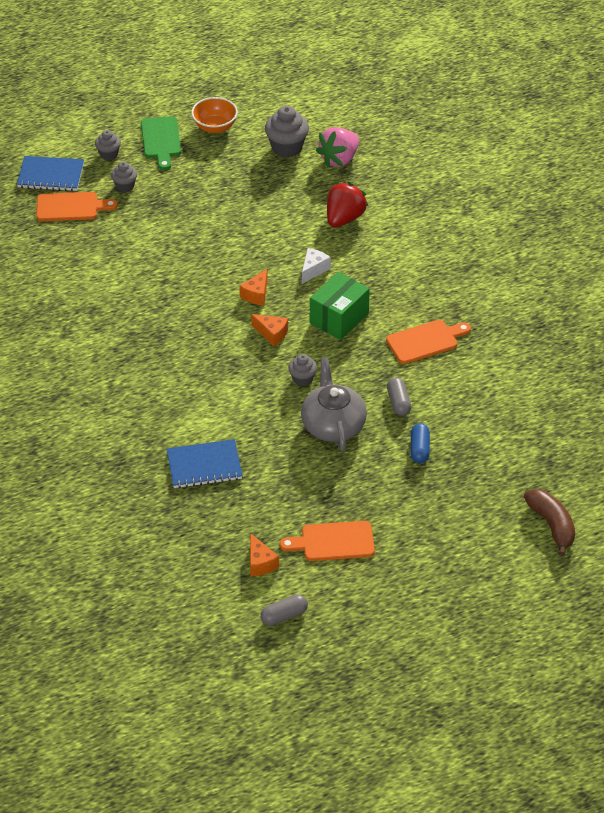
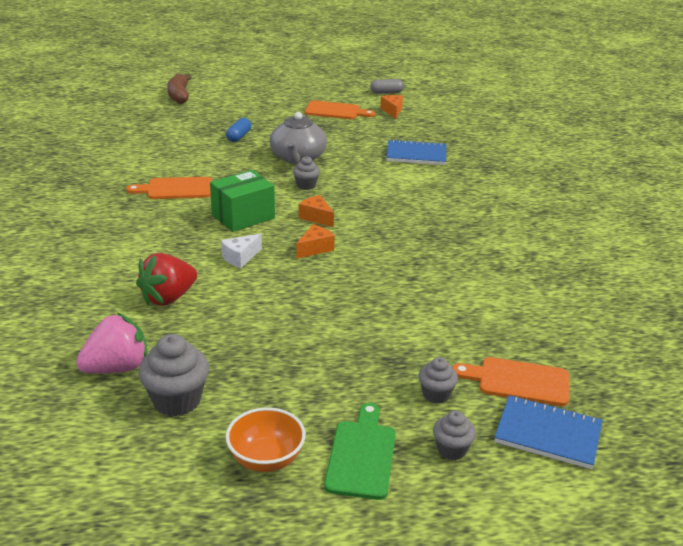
camera: 165 degrees left, 15 degrees down
(398, 402) = (234, 160): grey capsule -> none

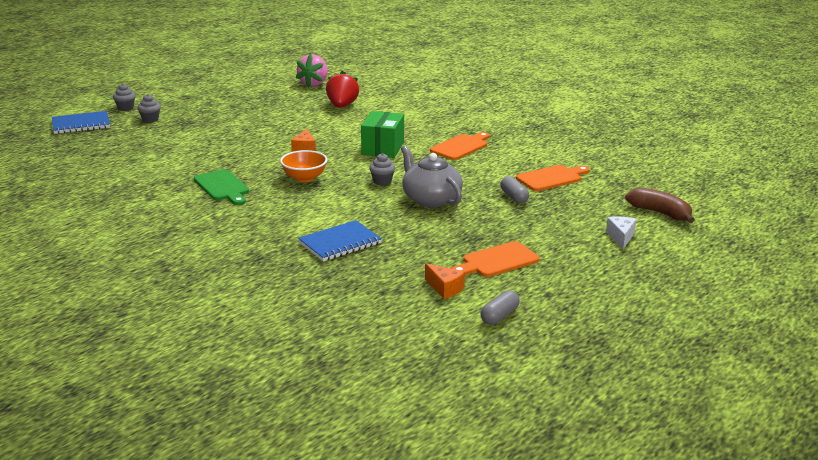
camera: 140 degrees right, 5 degrees down
(177, 400) = (269, 85): grey cupcake -> none
(239, 137) = (514, 197): blue capsule -> grey capsule
(240, 258) = (340, 131): white cheese -> white cheese (621, 237)
(266, 459) = (205, 85): orange bowl -> orange bowl (304, 178)
(316, 217) = (335, 165): orange cheese -> none
(361, 455) = (165, 96): green cutting board -> green cutting board (223, 187)
(518, 381) = (109, 135): orange cutting board -> orange cutting board (551, 178)

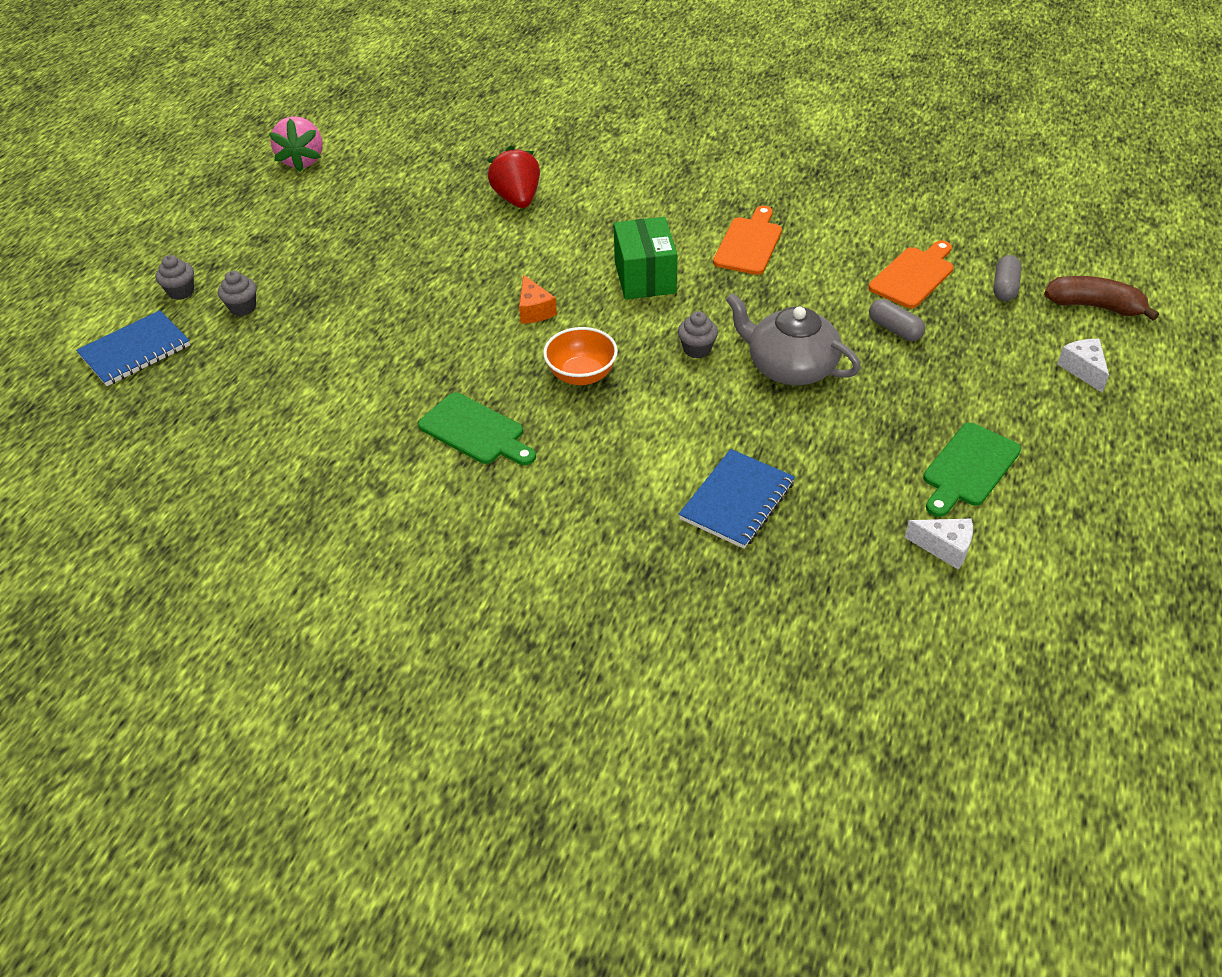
camera: 20 degrees left, 20 degrees up
(314, 84) = (438, 160): pink strawberry -> pink strawberry (302, 161)
(445, 288) = (944, 547): orange cheese -> white cheese
(497, 261) = (969, 468): orange cutting board -> green cutting board
(499, 316) = (1052, 579): grey capsule -> grey capsule (1004, 287)

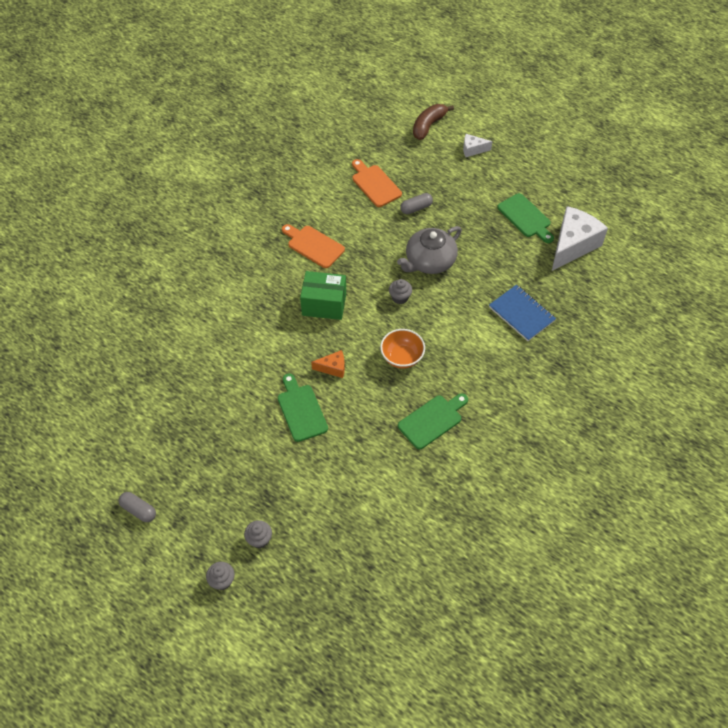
camera: 75 degrees left, 10 degrees up
(135, 351) = (281, 615): blue notebook -> none
(302, 161) = (84, 481): pink strawberry -> none
(452, 297) = (301, 410): none -> green cutting board
(517, 199) = (208, 352): red strawberry -> none
(944, 547) = (572, 245): white cheese -> white cheese, size x2.10
(1004, 287) = (400, 152): grey capsule -> grey capsule (138, 510)

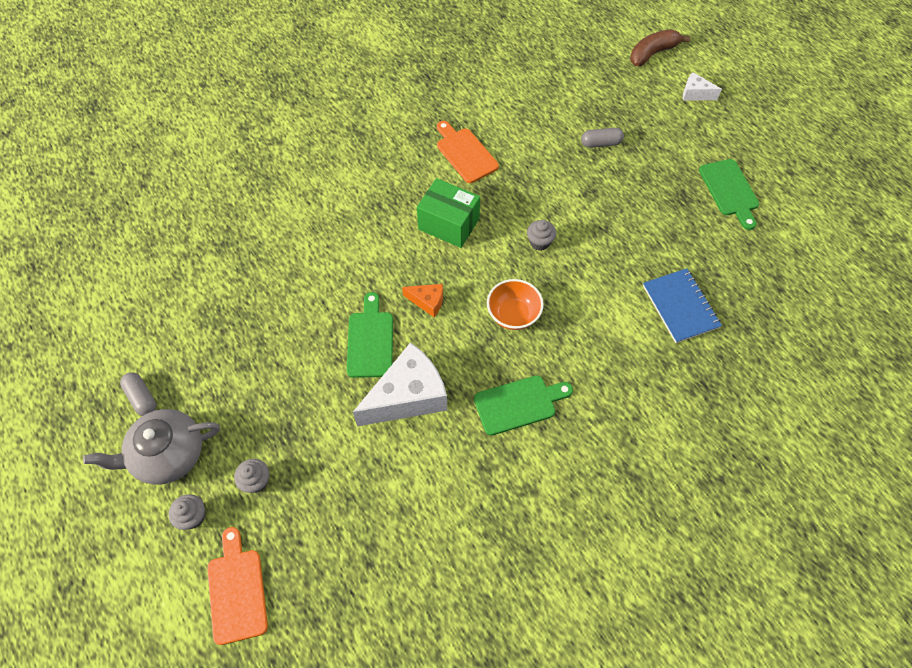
camera: 20 degrees right, 5 degrees up
(375, 184) = (563, 103): orange cutting board -> orange cutting board (237, 591)
(429, 261) = (591, 210): grey teapot -> grey teapot (167, 454)
(572, 245) = (777, 241): white cheese -> white cheese (408, 396)

